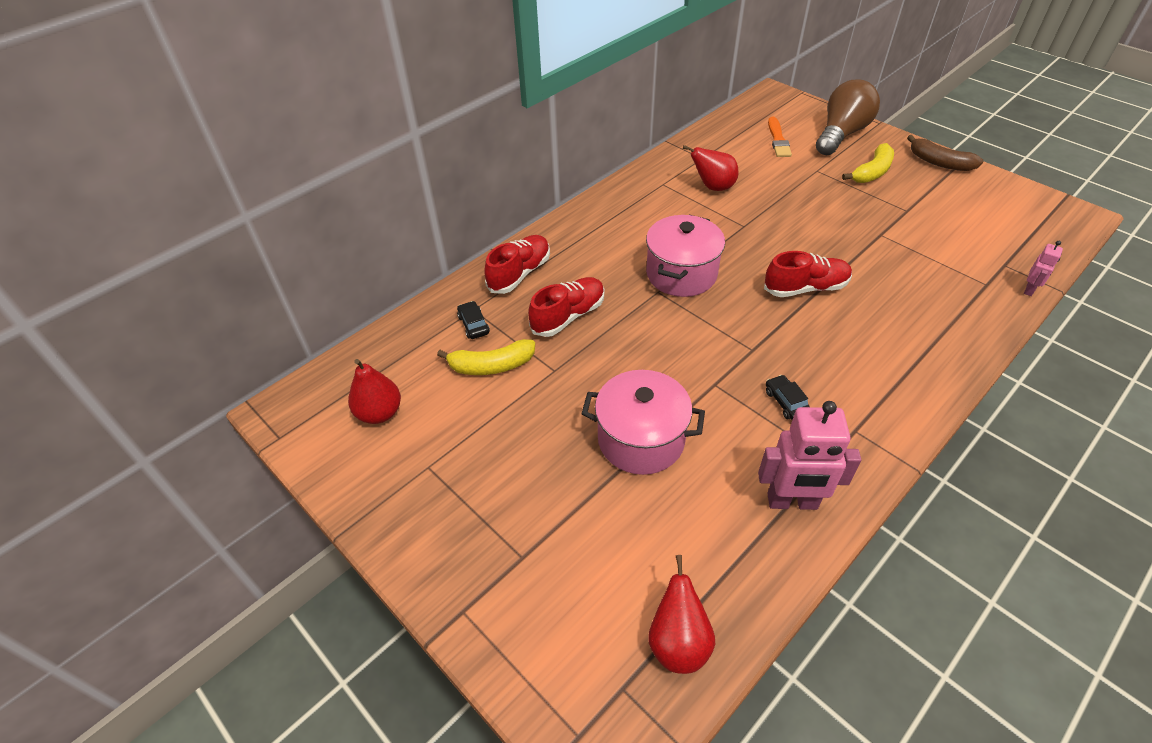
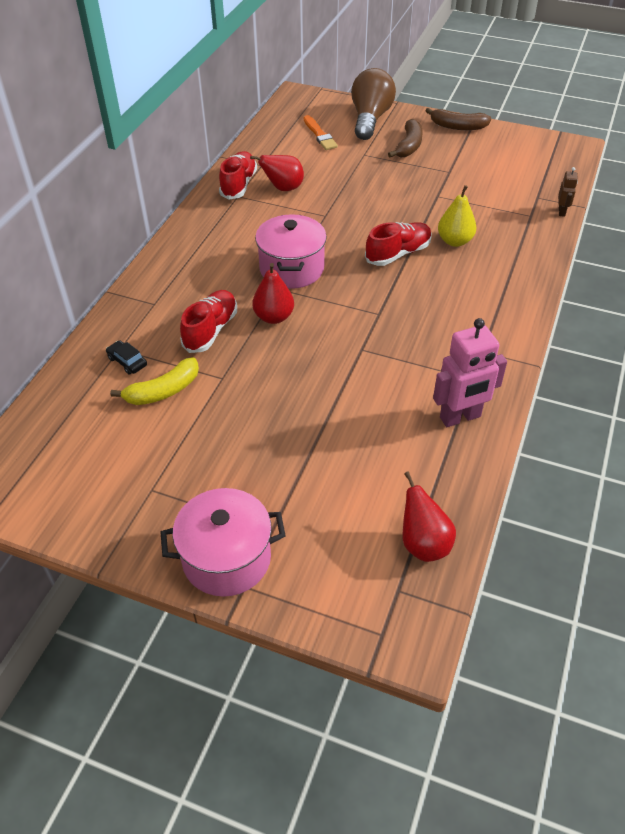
camera: 25 degrees left, 0 degrees up
(379, 413) = (80, 461): red pear -> red pear (274, 317)
(519, 274) = (146, 306): red shoe -> red shoe (238, 185)
(641, 439) = (323, 409): pink pot -> pink pot (226, 558)
(786, 402) = (423, 346): black car -> none
(872, 172) = (409, 146): yellow banana -> brown banana
(878, 291) = (455, 241): none -> yellow pear
(1029, 290) = (562, 212): pink robot -> brown robot

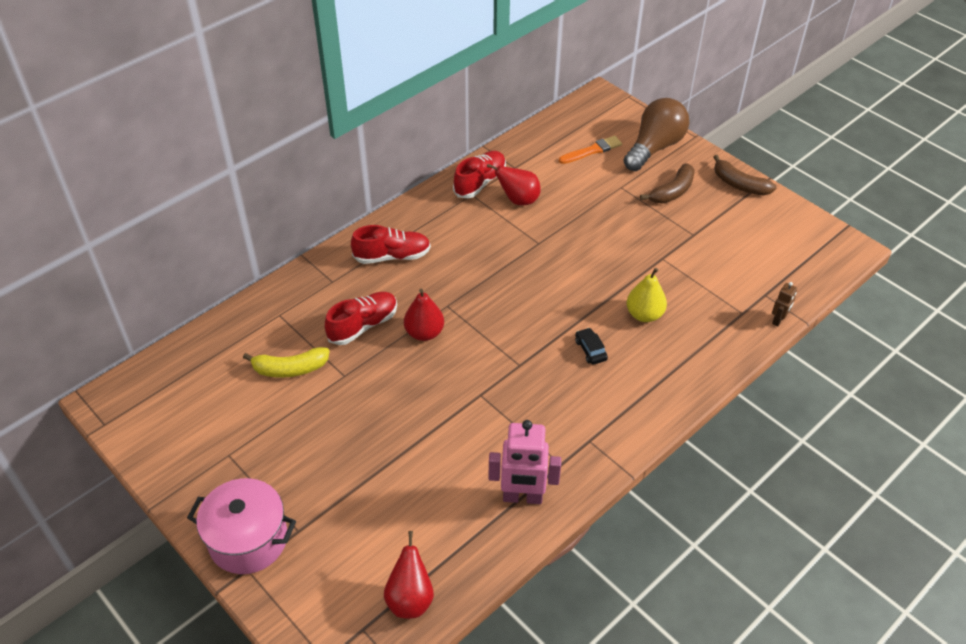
camera: 25 degrees right, 0 degrees up
(127, 361) = (278, 330): black car -> black car (590, 350)
(291, 269) = (471, 289): pink pot -> none
(319, 135) = (592, 151): orange brush -> orange brush turned 120 degrees counterclockwise
(398, 254) = (579, 309): red shoe -> red shoe (392, 256)

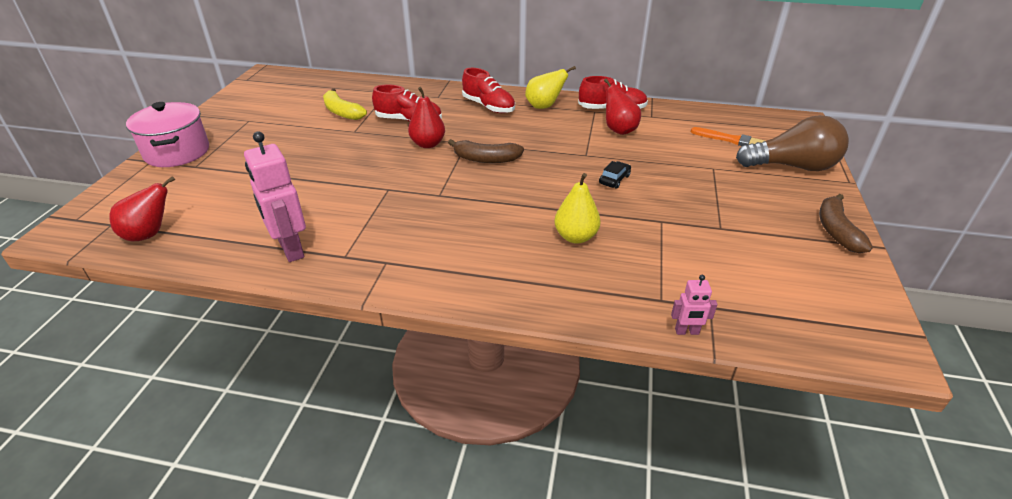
camera: 55 degrees right, 10 degrees down
(430, 220) = (544, 106): none -> yellow pear
(590, 350) = (496, 223): black car -> black car (614, 179)
(672, 191) = (755, 196): brown banana -> brown banana (486, 159)
(778, 320) = (687, 332): brown robot -> pink robot

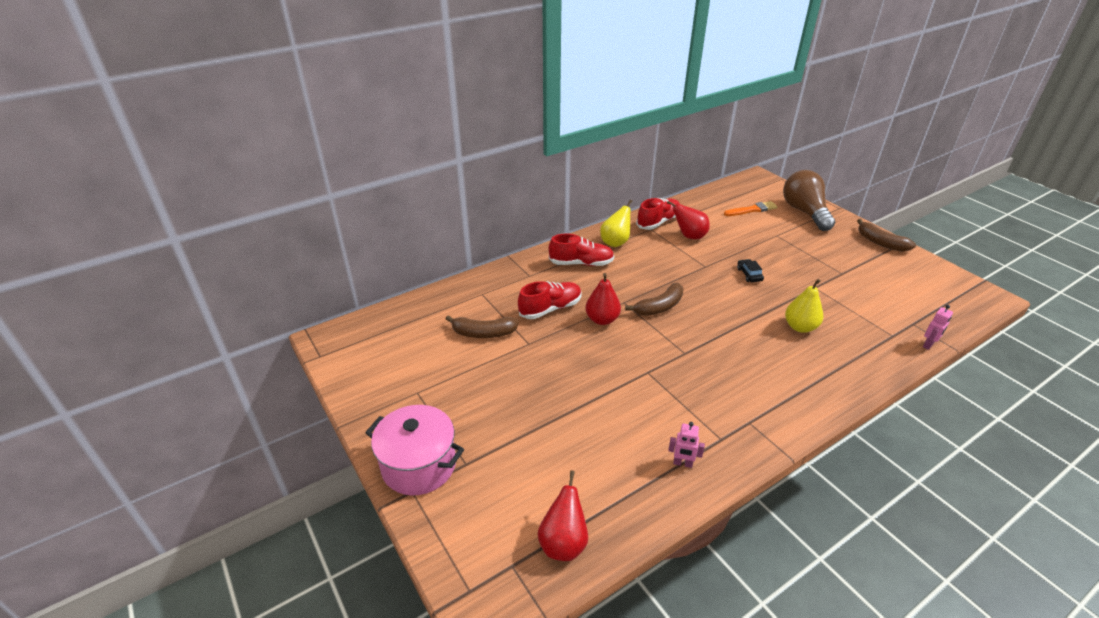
camera: 45 degrees left, 0 degrees up
(290, 249) = (682, 463): pink robot -> pink robot, size x0.49
(342, 112) = (483, 333): yellow banana -> brown banana
(792, 166) = (804, 212): brown light bulb -> brown light bulb turned 60 degrees counterclockwise

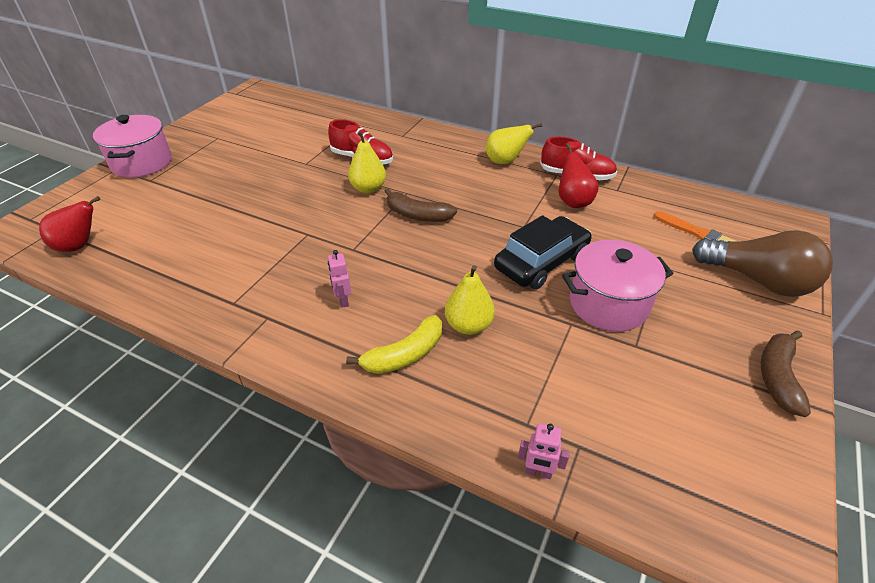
camera: 60 degrees right, 5 degrees up
(483, 333) = (304, 140): brown banana -> none
(581, 263) = (448, 154): red shoe -> none
(602, 319) = (368, 188): red pear -> yellow pear
(682, 463) = (188, 286): pink robot -> pink robot (343, 300)
(749, 274) = (541, 262): black car -> black car, size x2.28
(802, 267) = (608, 304): none -> pink pot
(804, 212) = (758, 280): brown light bulb -> brown light bulb turned 75 degrees clockwise
(818, 364) = (405, 355): none -> yellow banana

